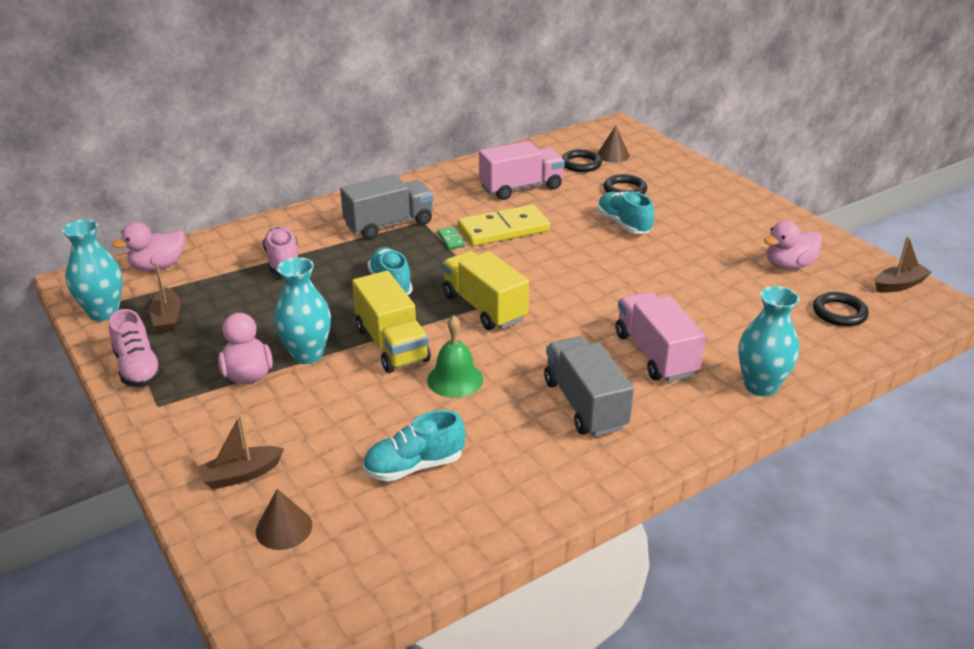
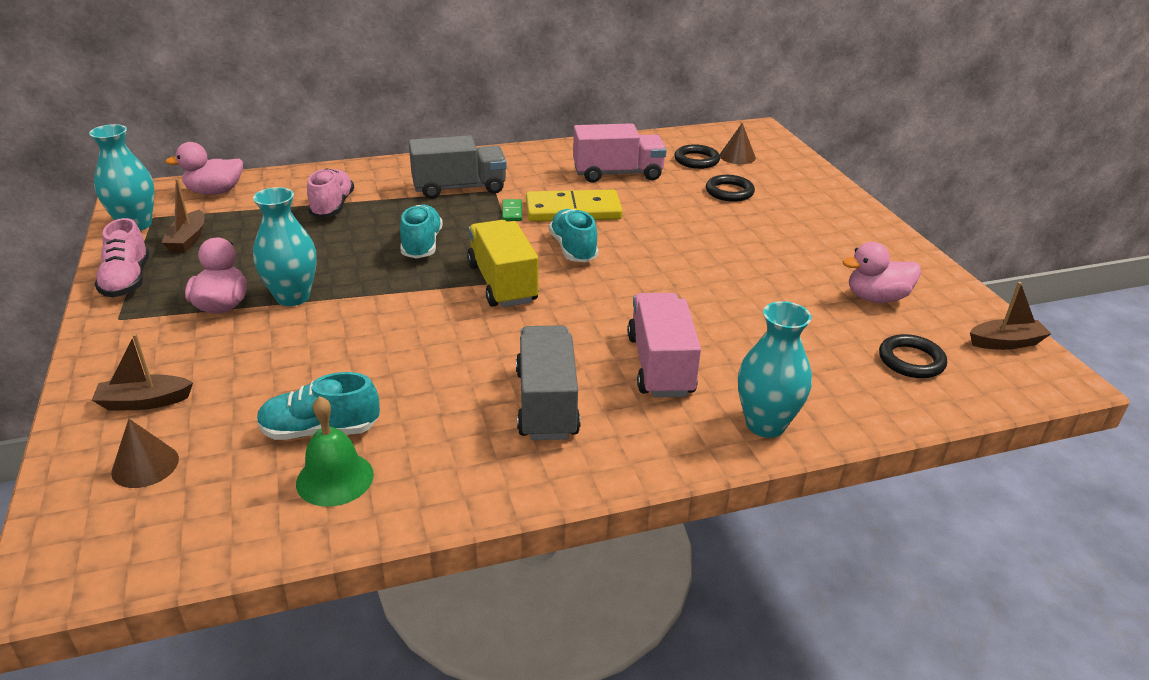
camera: 15 degrees right, 0 degrees up
(392, 344) = (382, 303): yellow truck -> none
(455, 379) = (423, 349): green bell -> green bell (335, 478)
(623, 224) = (707, 225): turquoise shoe -> turquoise shoe (573, 249)

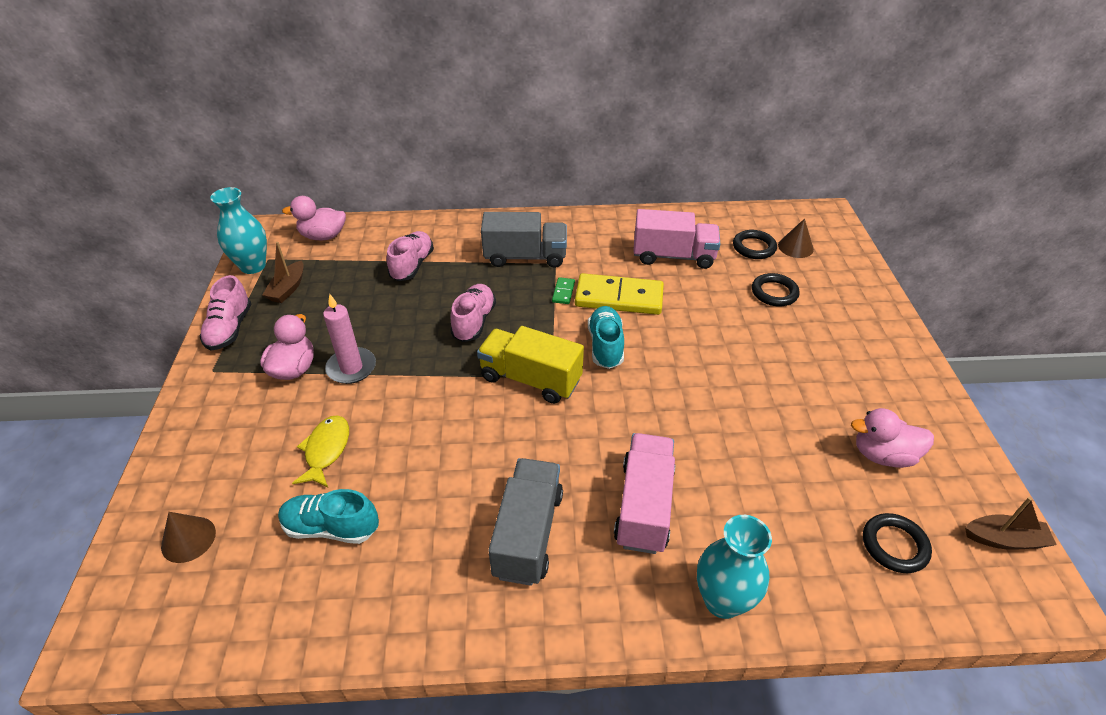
camera: 15 degrees right, 10 degrees up
(144, 402) = (207, 468): brown boat -> none
(289, 368) = (326, 450): none -> yellow fish
(293, 297) = (351, 368): turquoise vase -> pink candle
(335, 478) = (327, 586): green bell -> none
(422, 245) = (474, 322): turquoise shoe -> pink shoe
(502, 283) = (530, 379): yellow truck -> yellow truck turned 60 degrees counterclockwise

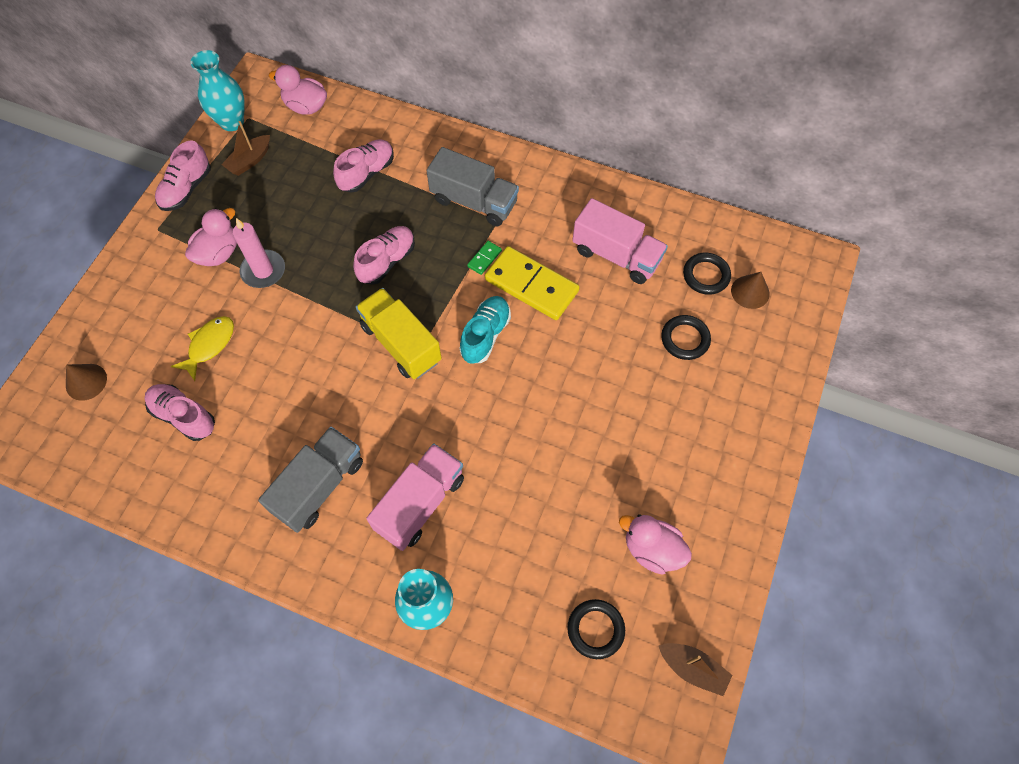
camera: 25 degrees right, 20 degrees up
(331, 527) = (184, 416): turquoise shoe -> pink shoe

